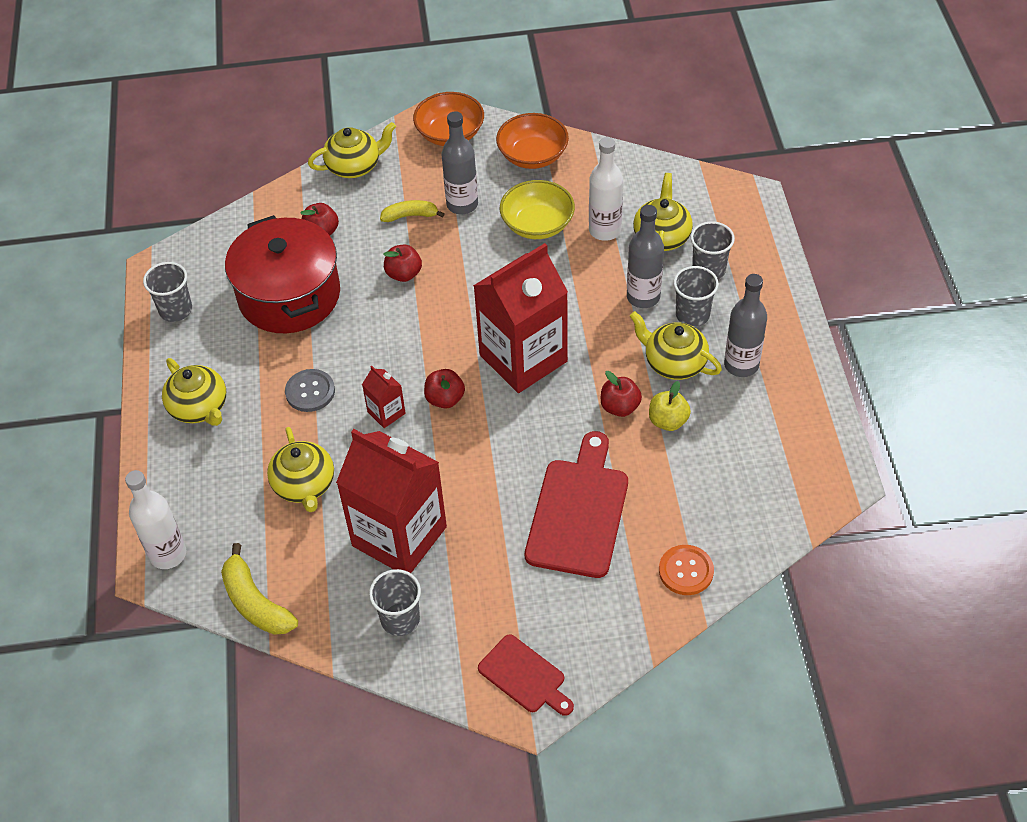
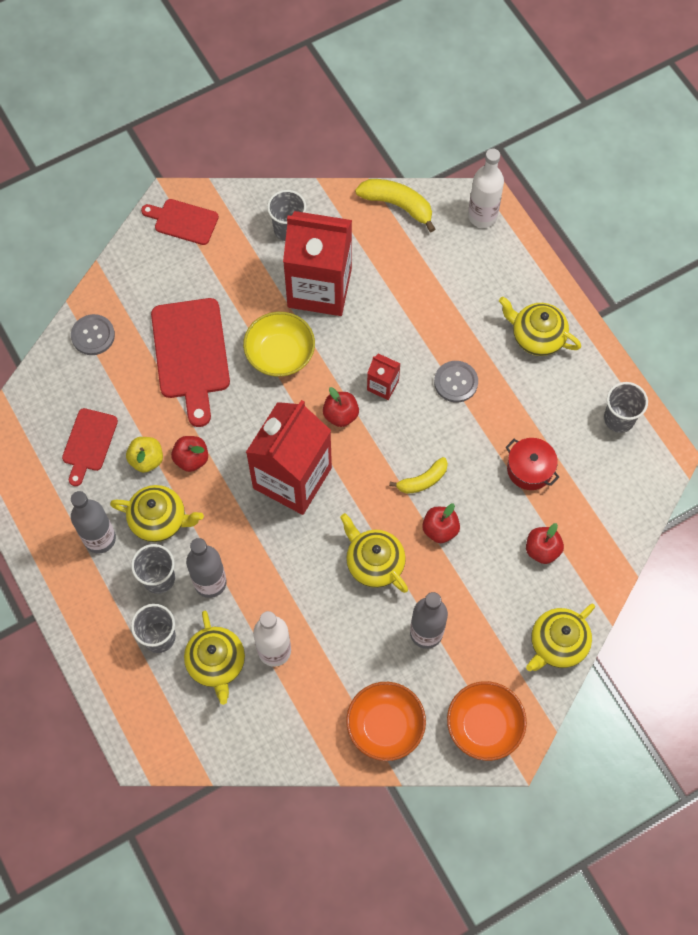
camera: 155 degrees right, 15 degrees up
(289, 295) = (529, 469): red pot -> red pot, size x0.47
(304, 485) = (413, 302): yellow teapot -> yellow teapot (374, 562)
(410, 216) = (469, 600): yellow banana -> yellow banana (422, 480)
(537, 224) = (342, 634): yellow bowl -> yellow bowl (280, 354)
(686, 571) = (93, 335): orange button -> grey button
(726, 456) = (89, 443): none -> red cutting board

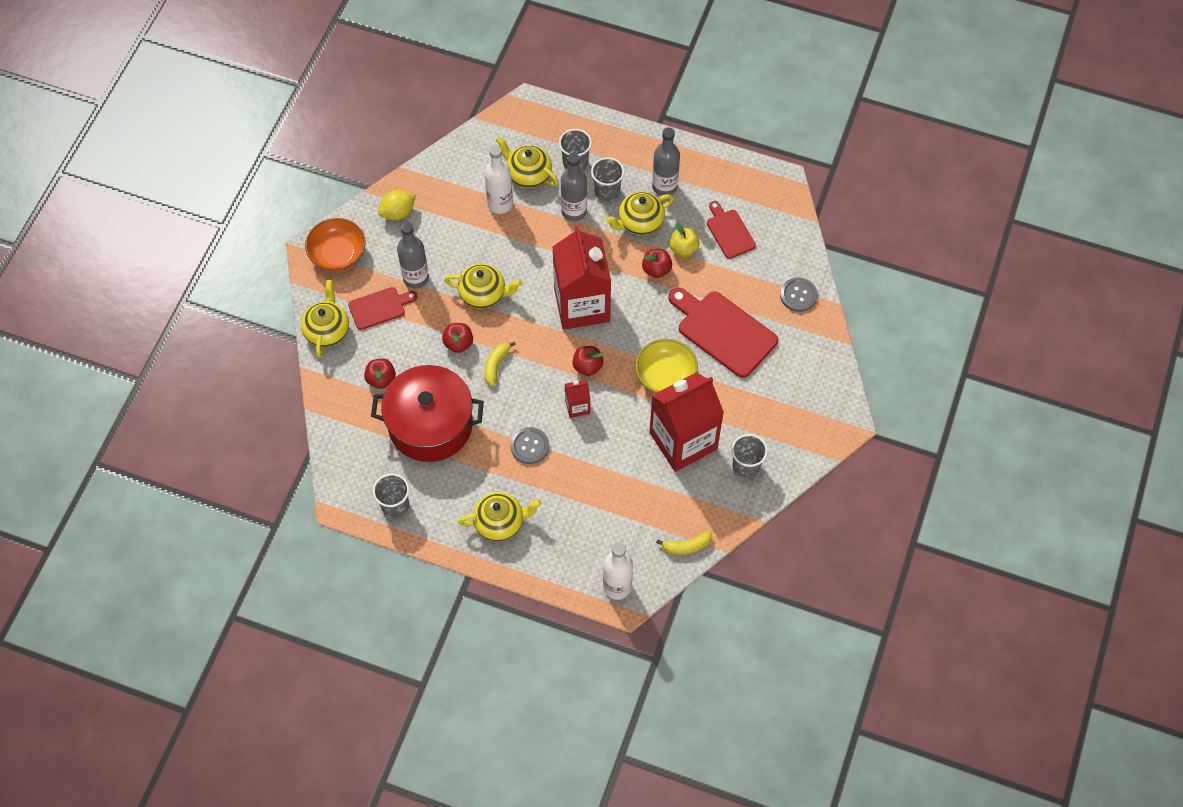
camera: 140 degrees right, 5 degrees down
(183, 221) = (823, 415): red cutting board -> red cutting board (379, 307)
(385, 725) = (398, 213): orange bowl -> yellow lemon
(397, 205) = (686, 546): yellow banana -> yellow banana, size x0.65
(529, 469) = (430, 425): red pot -> red pot, size x2.13

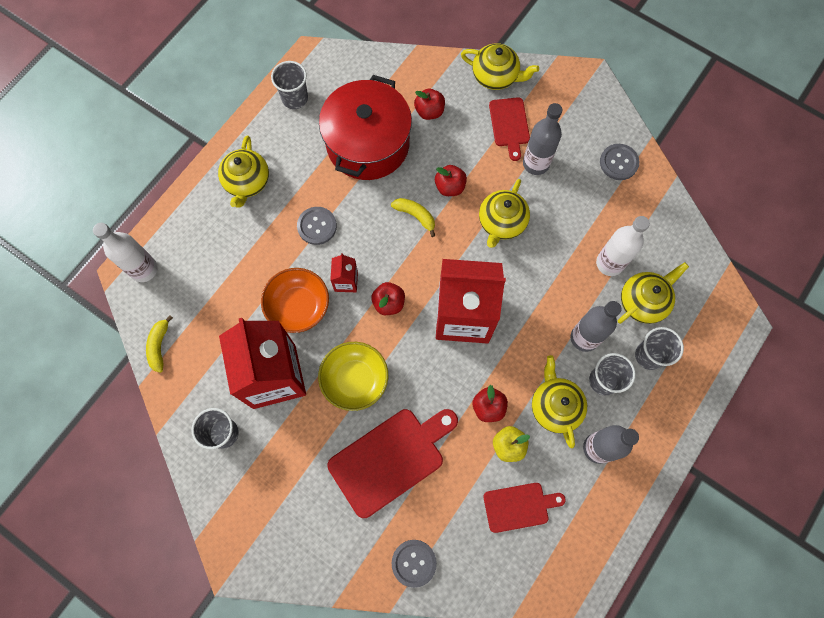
camera: 105 degrees right, 10 degrees up
(338, 254) = (580, 100): orange bowl -> orange bowl (298, 306)
(398, 213) = (618, 162): yellow lemon -> grey button

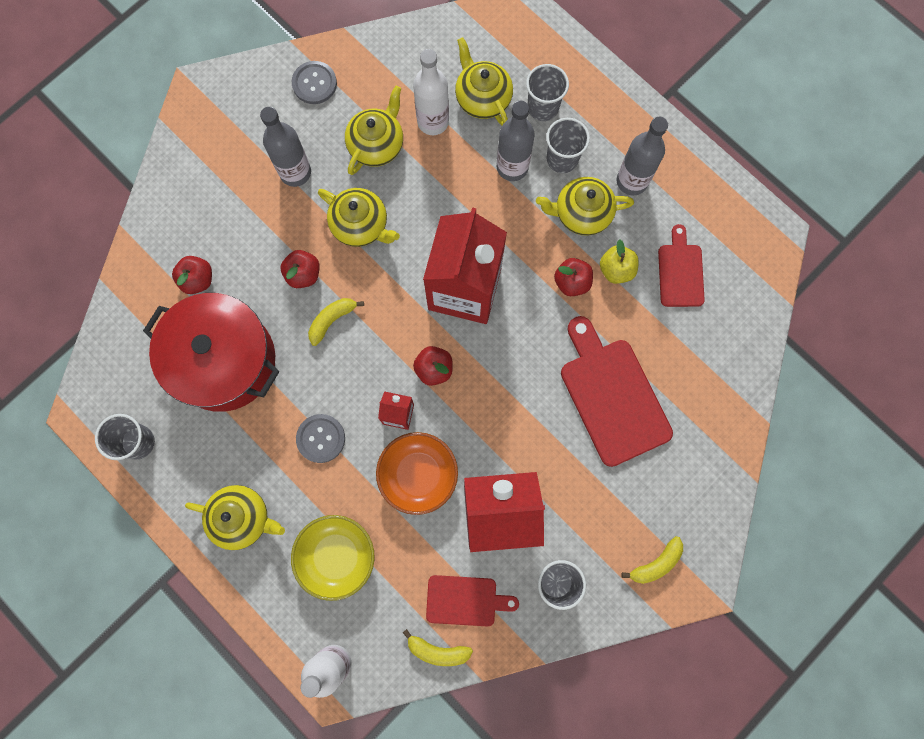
camera: 80 degrees left, 5 degrees up
(248, 519) = (655, 563): none -> yellow banana
(355, 380) = (518, 421): yellow bowl -> yellow bowl (336, 556)
(414, 563) = (723, 390): grey button -> none
(496, 76) = (169, 193): yellow teapot -> yellow teapot (377, 144)
(509, 125) = (238, 191): red cutting board -> red cutting board (465, 600)

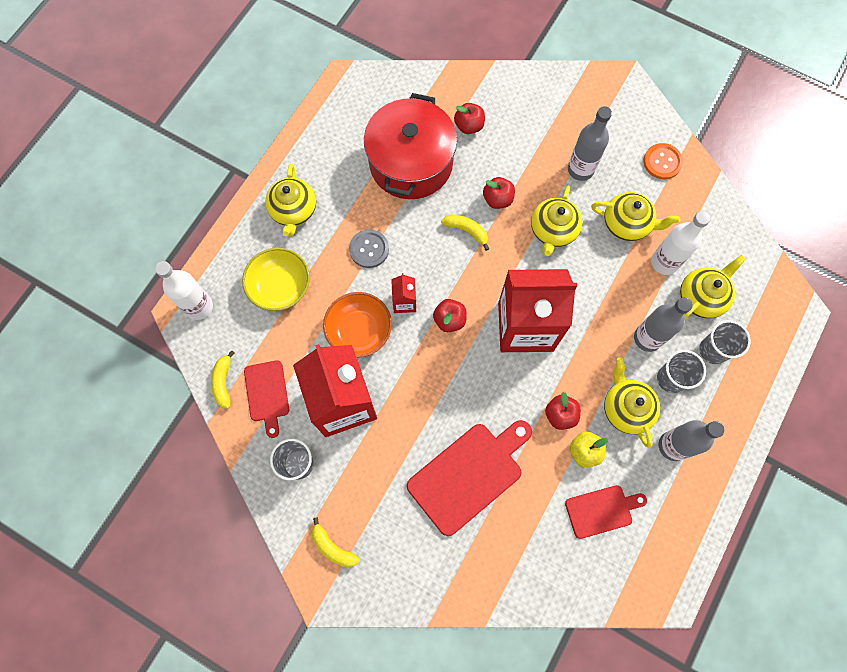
camera: 75 degrees right, 5 degrees down
(138, 442) = (332, 123): grey cup -> none
(314, 83) = (662, 162): grey button -> orange button

